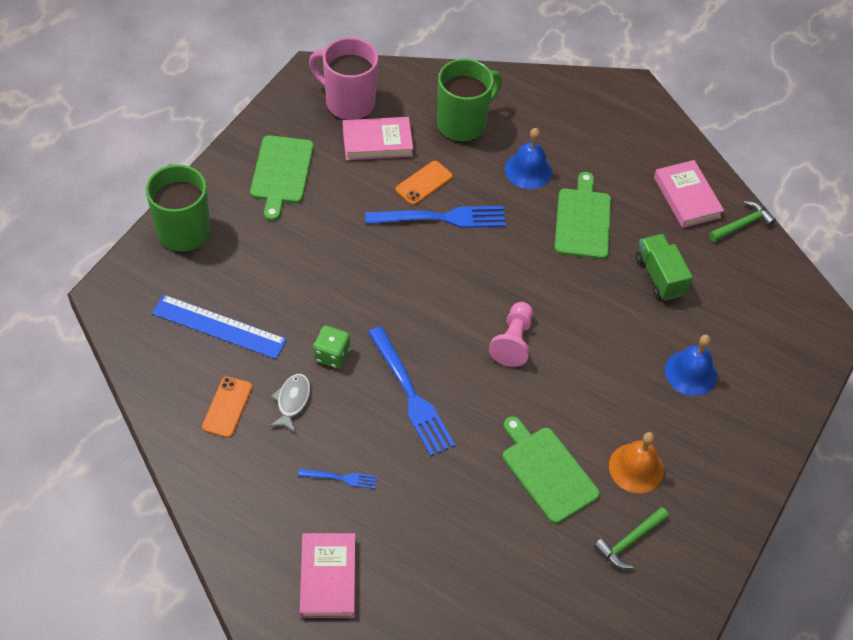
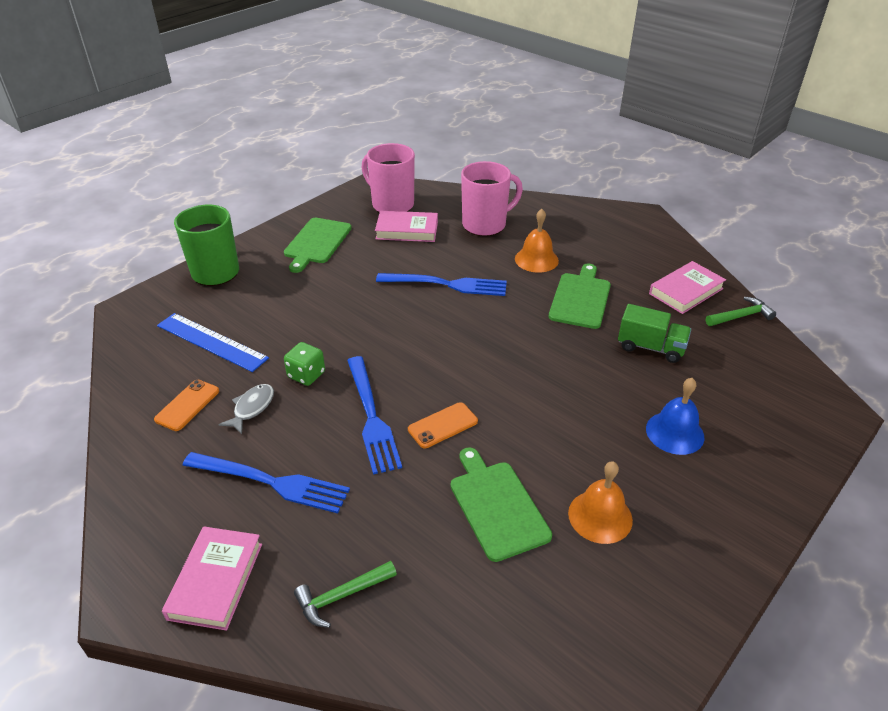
camera: 15 degrees right, 15 degrees down
(341, 478) = (272, 482): blue fork -> blue fork, size x2.03
(424, 183) = (438, 260): orange phone -> orange phone (443, 425)
(463, 123) = (485, 225): green mug -> pink mug
(513, 341) = (489, 384): pink pawn -> none
(528, 170) = (536, 259): blue bell -> orange bell
(629, 541) = (579, 595): green hammer -> green hammer (341, 596)
(659, 276) = (650, 347): green truck -> green truck turned 120 degrees clockwise
(687, 197) = (686, 291): pink book -> pink book turned 60 degrees clockwise

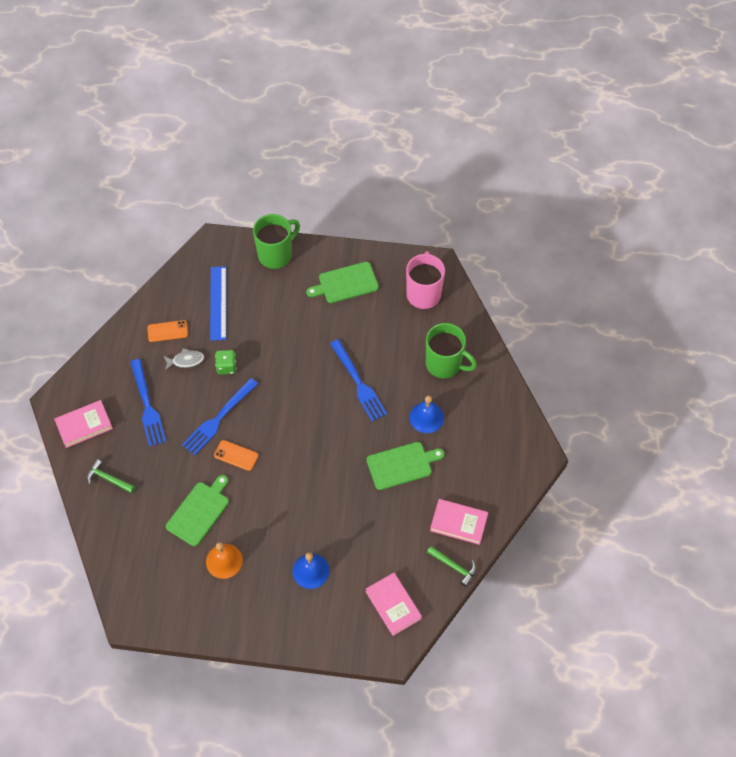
camera: 55 degrees right, 20 degrees up
(407, 230) = (400, 323): pink book -> pink book (393, 605)
(485, 225) = (444, 364): pink mug -> green mug
(536, 259) = (426, 417): orange bell -> blue bell
(650, 347) = (380, 527): green truck -> none

